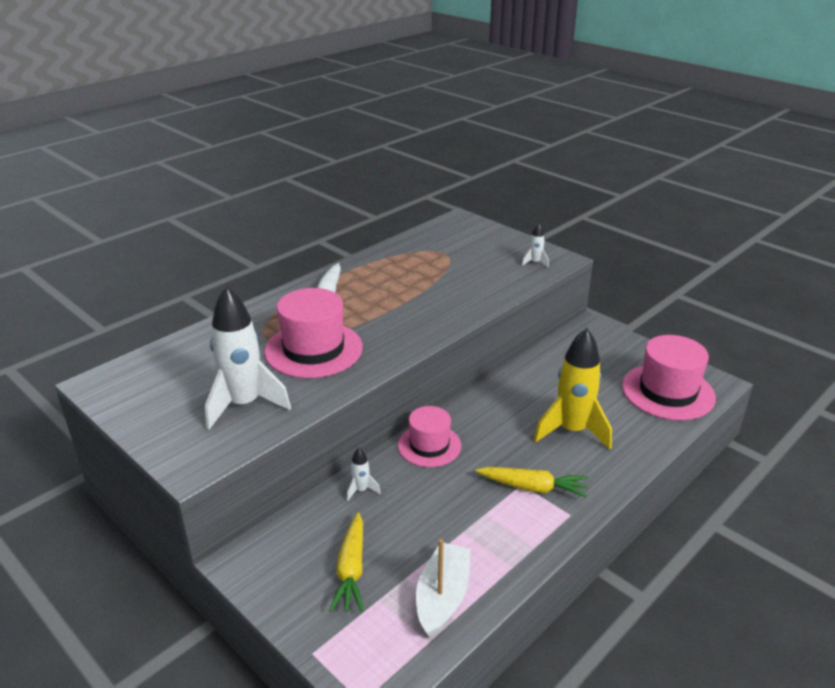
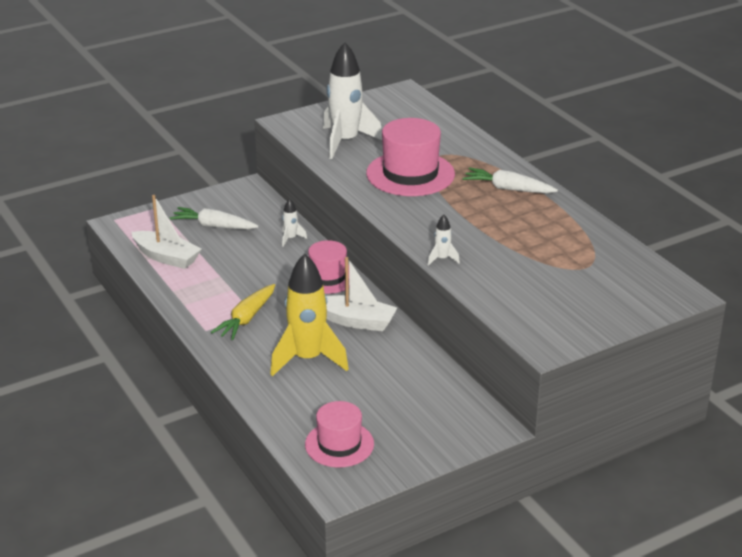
camera: 105 degrees right, 0 degrees up
(351, 570) = (214, 226): yellow carrot -> white carrot
(496, 413) = (356, 321): none -> white boat
(535, 263) = (541, 325): white rocket -> white rocket (442, 259)
(668, 392) = (339, 444): pink hat -> pink hat, size x0.64

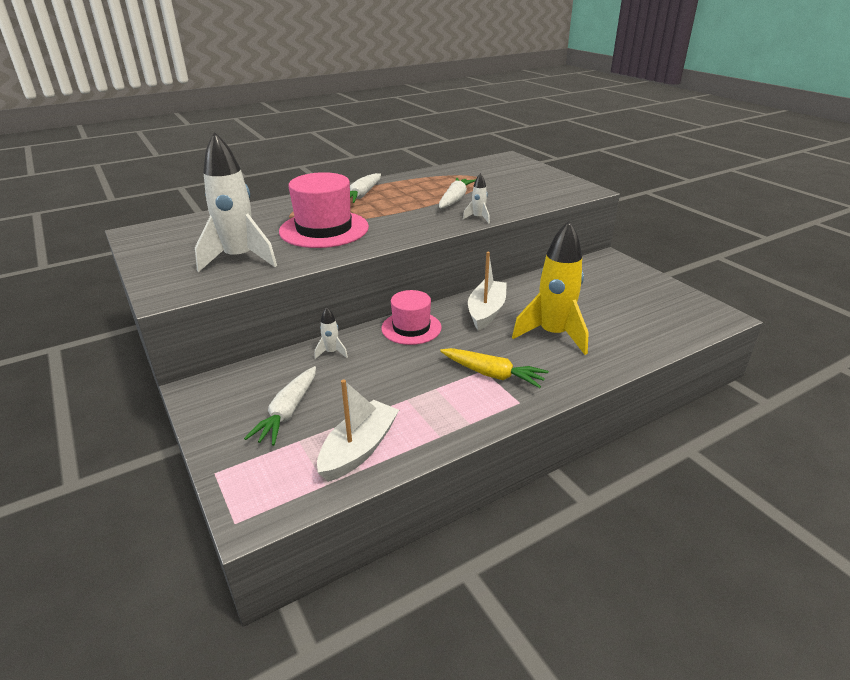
camera: 90 degrees left, 0 degrees up
(339, 444) = (666, 316): pink hat -> none
(499, 246) = (455, 199): none -> white carrot

